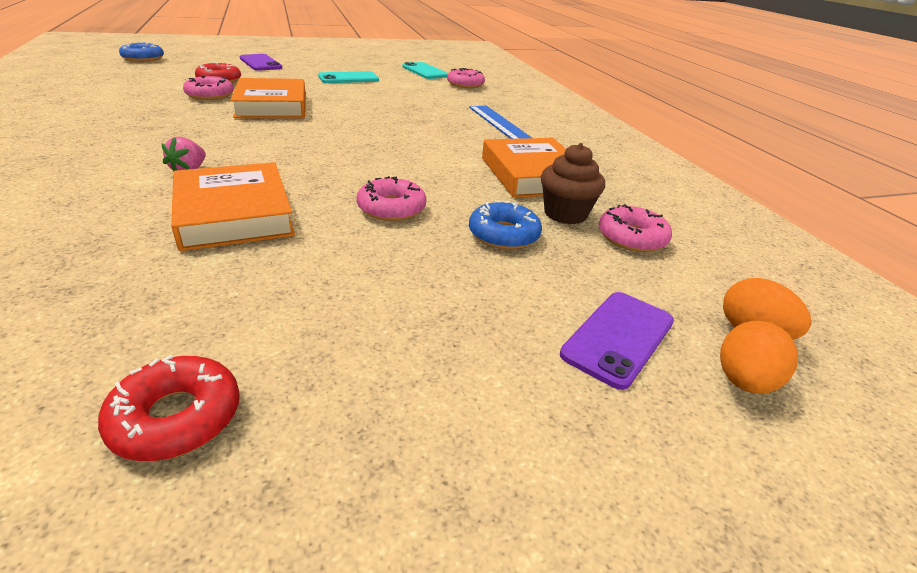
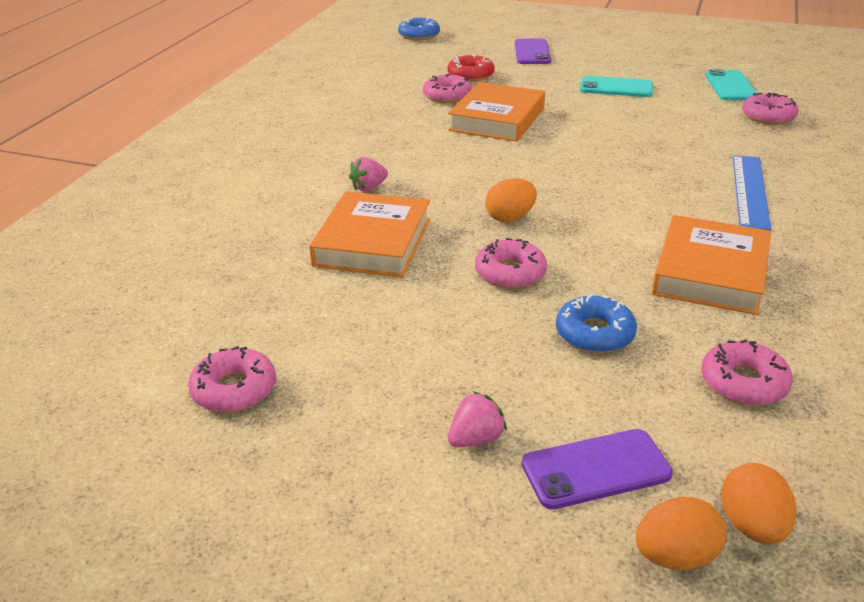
camera: 40 degrees right, 0 degrees up
(176, 417) = (234, 389): red donut -> pink donut
(351, 169) = (510, 218): none -> orange egg
(502, 354) = (476, 439): none -> pink strawberry
(565, 214) = (693, 331): brown cupcake -> none

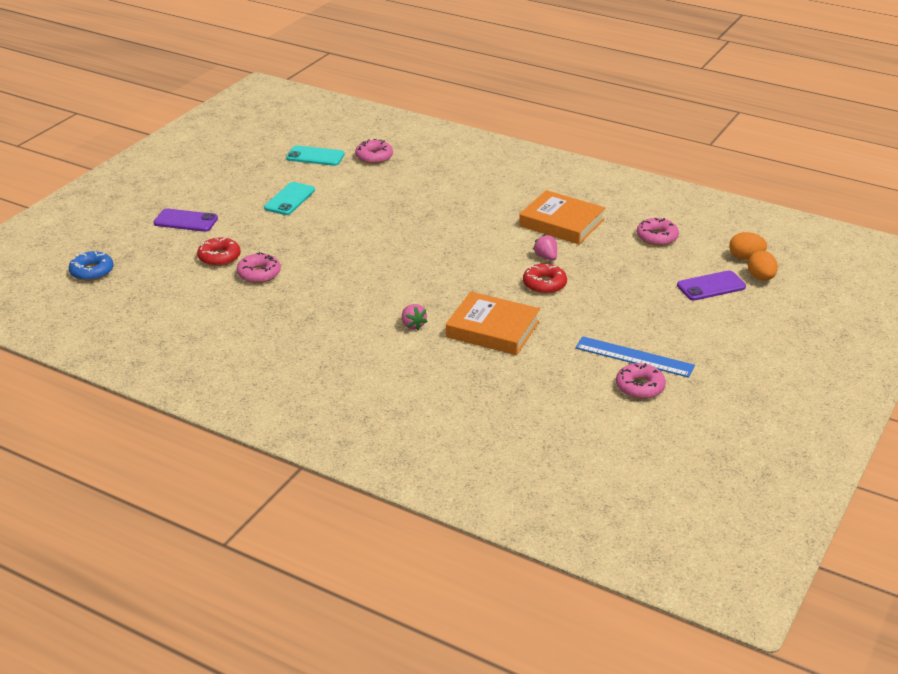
camera: 80 degrees left, 0 degrees up
(476, 439) = (688, 314): pink strawberry -> pink strawberry (546, 257)
(497, 119) = (320, 257): orange book -> none
(510, 218) = (479, 275): orange egg -> none
(510, 273) = (544, 284): pink donut -> red donut
(594, 333) = (610, 268): blue donut -> none
(596, 469) = (711, 286): purple phone -> purple phone turned 75 degrees clockwise
(750, 191) = (475, 189): blue ruler -> blue ruler (634, 357)

